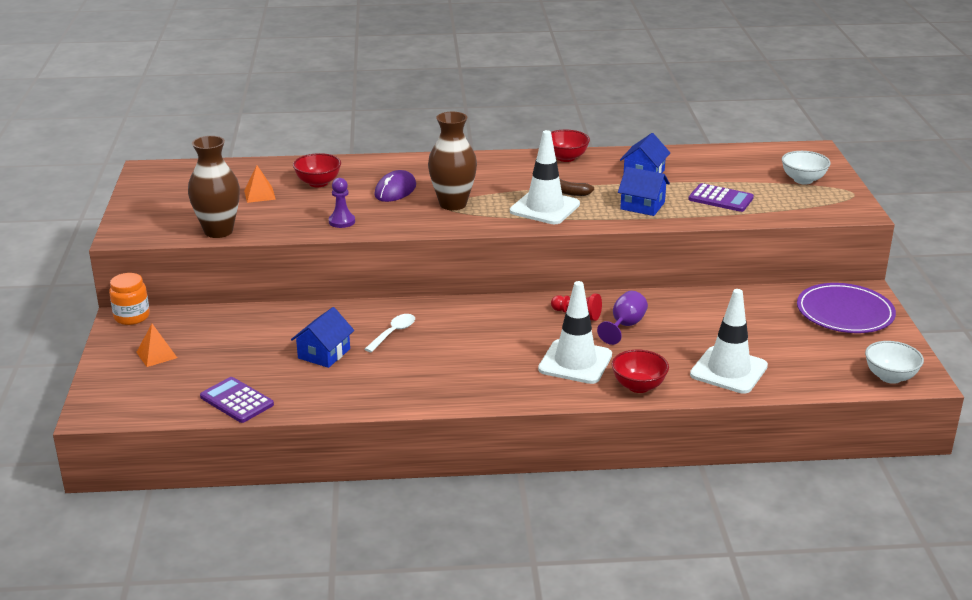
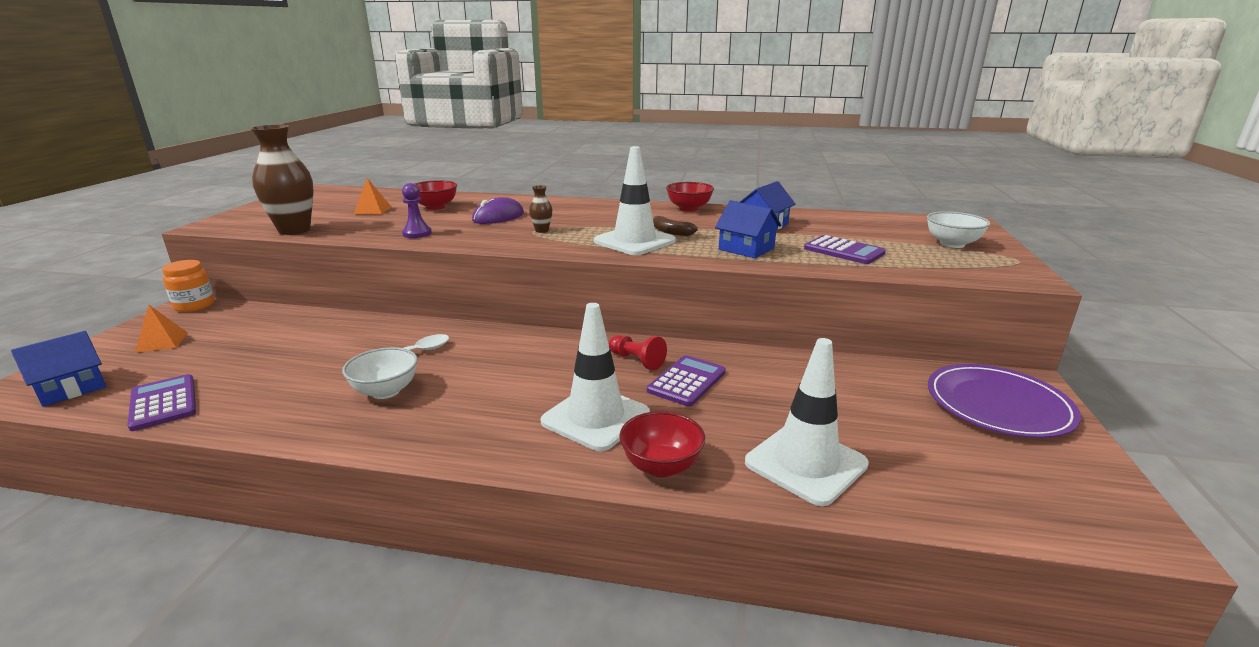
camera: 15 degrees right, 5 degrees down
(324, 353) = (320, 364): blue house -> blue house (71, 388)
(453, 204) = (542, 230): brown vase -> brown vase, size x0.44
(625, 326) = (687, 381): purple goblet -> purple calculator
(890, 377) = (1080, 519): white bowl -> white bowl (385, 391)

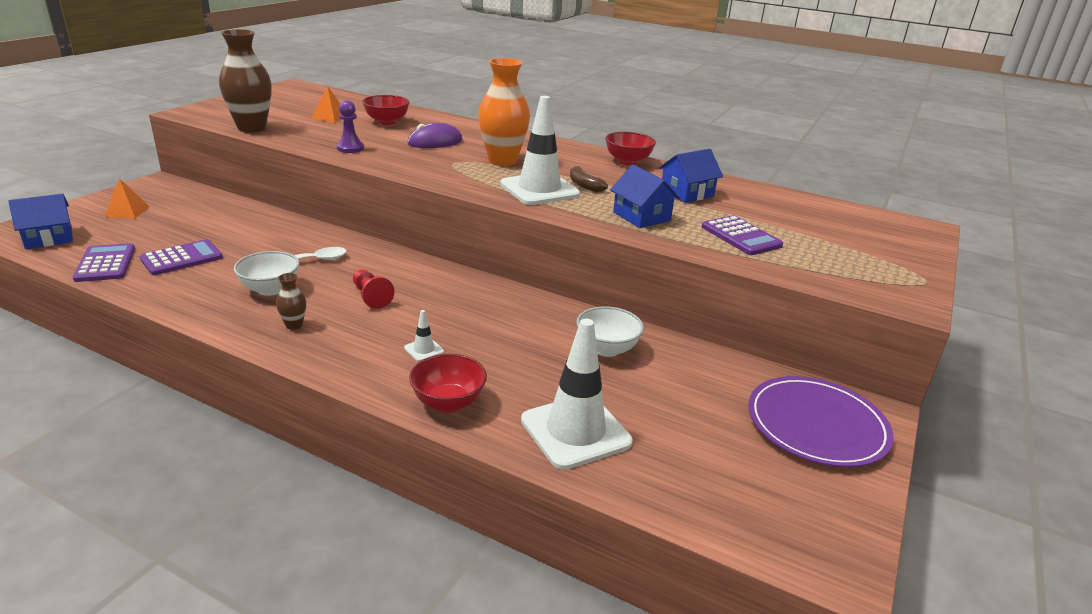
camera: 15 degrees right, 5 degrees up
(194, 306) = (165, 182): orange jar -> none
(542, 230) = (462, 163): brown vase -> brown vase (294, 325)
(577, 223) = (502, 161): none -> orange vase
(595, 418) = (424, 350): white traffic cone -> white traffic cone, size x0.40
(636, 360) = (497, 306): red pawn -> red pawn (371, 297)
(687, 381) = (528, 335): purple calculator -> purple calculator (182, 258)
(952, 244) = (871, 249): white bowl -> white bowl (607, 349)

